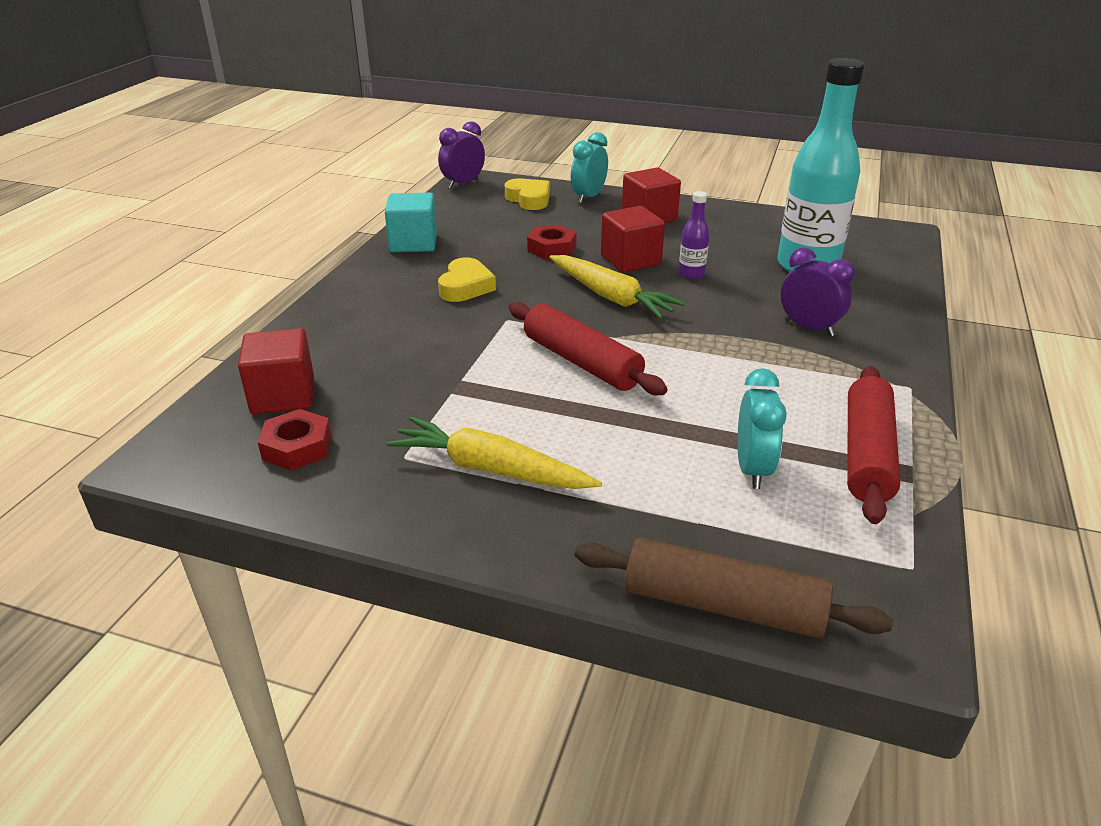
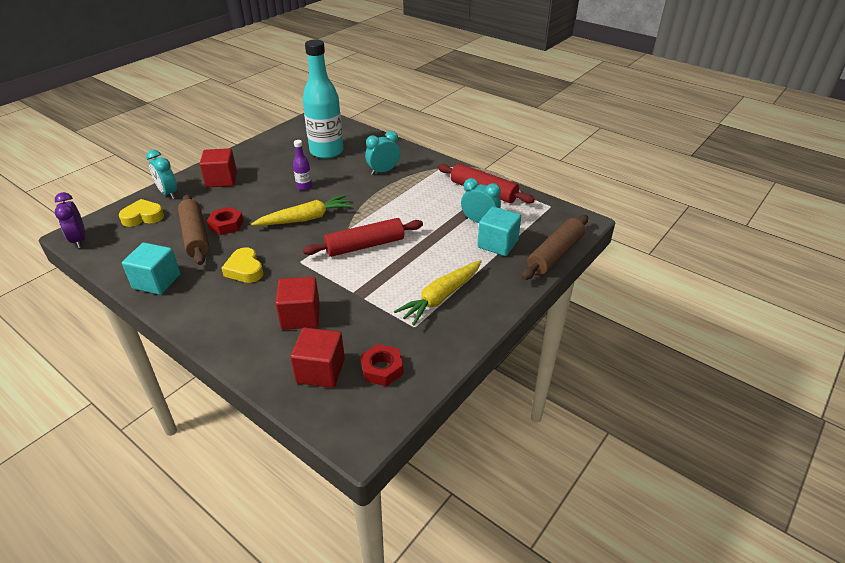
camera: 70 degrees left, 5 degrees up
(465, 287) = (245, 269): yellow heart -> yellow heart turned 150 degrees counterclockwise
(514, 238) = (195, 236): none -> brown rolling pin
(630, 260) = (269, 201): red cube -> red cube (300, 316)
(696, 508) = (497, 244): none -> turquoise cube
(809, 328) = (383, 171): purple clock -> turquoise clock

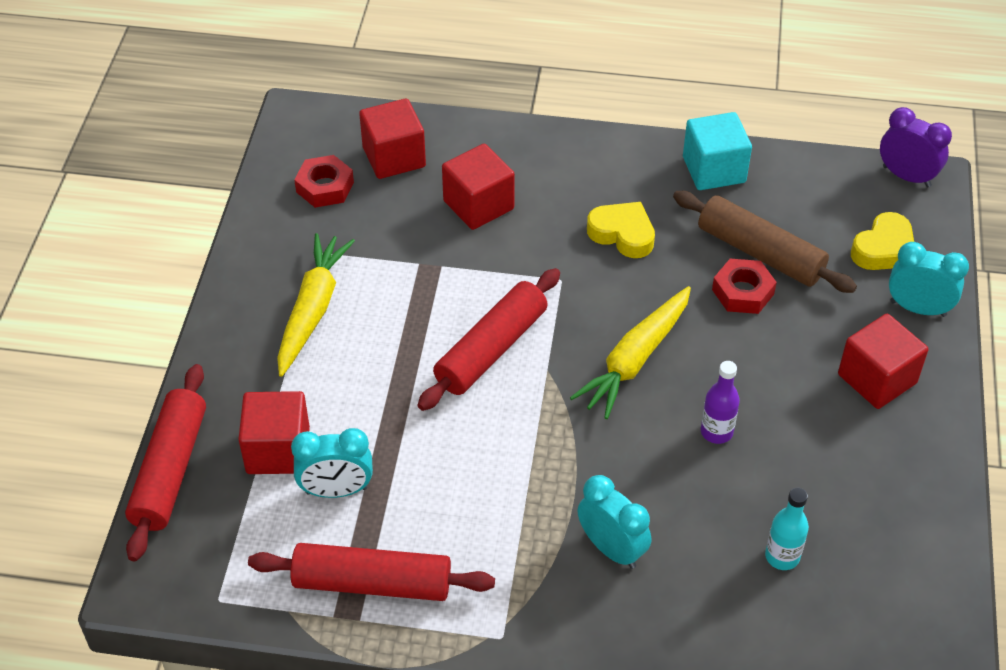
camera: 150 degrees right, 10 degrees up
(326, 152) = (782, 556): turquoise bottle -> turquoise bottle, size x0.43
(383, 171) = (611, 549): turquoise clock -> turquoise clock turned 75 degrees counterclockwise
(497, 244) = (278, 450): turquoise cube -> red cube
(555, 254) = (170, 470): brown rolling pin -> red rolling pin

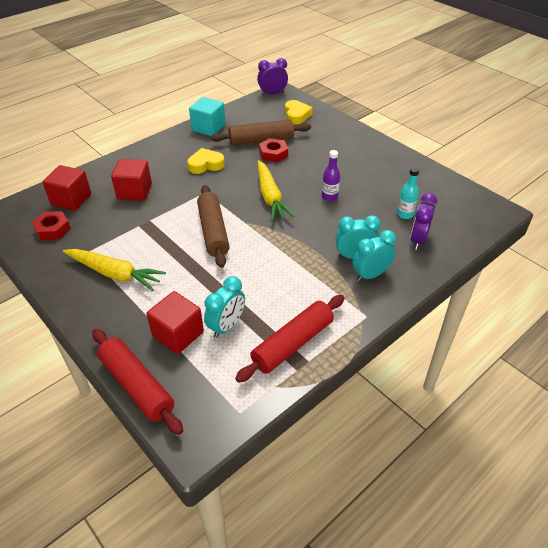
camera: 50 degrees left, 5 degrees down
(313, 310) = (114, 274): yellow carrot -> yellow carrot turned 150 degrees clockwise
(491, 349) = (213, 231): red rolling pin -> brown rolling pin
(735, 610) = (418, 240): none -> purple clock
(877, 379) = (350, 148): red cube -> none
(918, 308) = (331, 123): turquoise clock -> turquoise clock (370, 275)

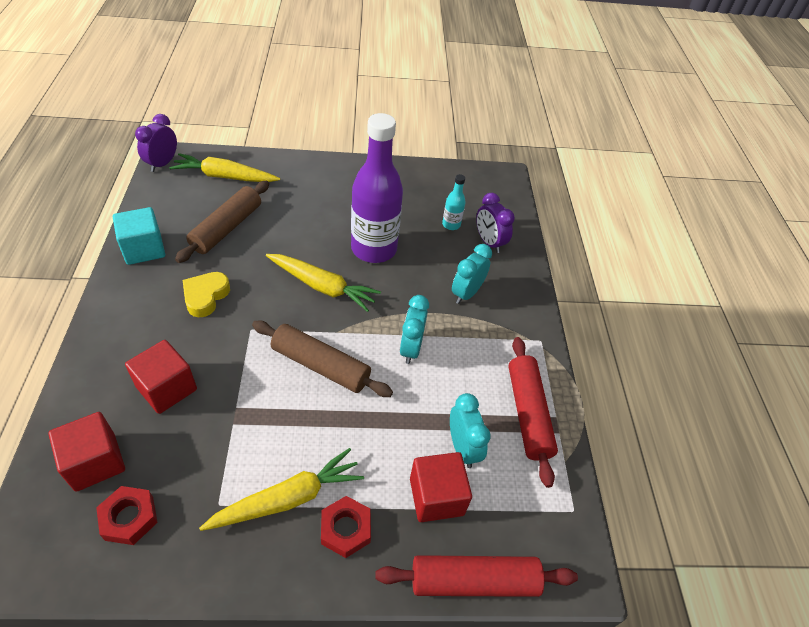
camera: 55 degrees left, 5 degrees up
(273, 154) = (261, 236): red nut -> red nut (346, 529)
(296, 115) = (225, 176): yellow heart -> yellow carrot
(329, 197) = (374, 249): purple bottle -> purple bottle, size x2.35
(370, 275) = (498, 301): turquoise clock -> turquoise clock (411, 348)

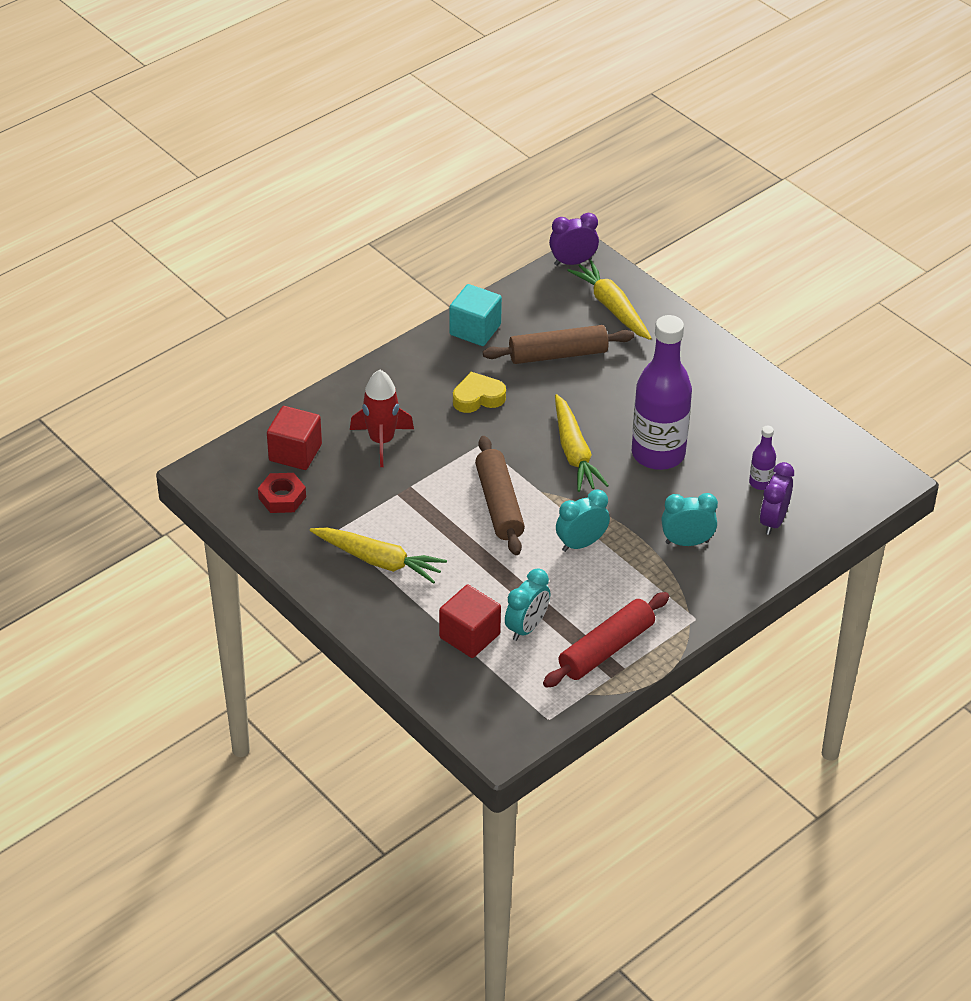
camera: 55 degrees right, 5 degrees down
(167, 388) = (381, 441): red cube -> red rocket
(346, 529) = (392, 603): red nut -> none
(451, 225) = (760, 483): turquoise bottle -> purple bottle
(474, 580) = (431, 690): red rolling pin -> none

